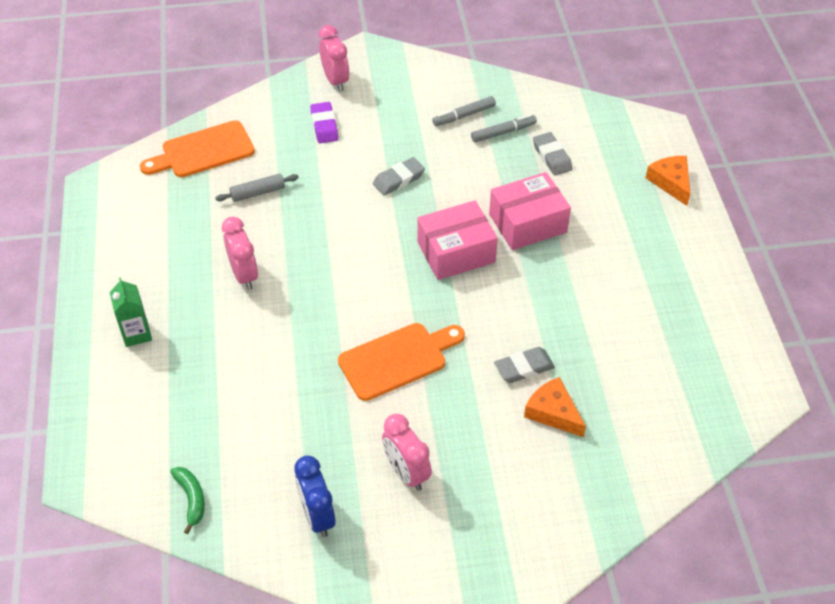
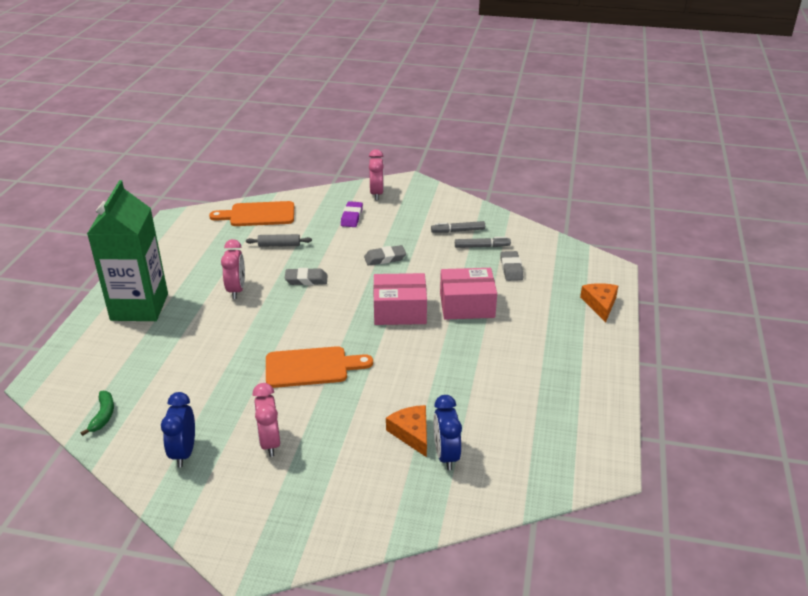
camera: 20 degrees right, 15 degrees down
(136, 334) = (139, 307): green carton -> green carton, size x2.32
(524, 368) = (406, 397): grey eraser -> grey eraser (306, 280)
(602, 428) = (446, 455): none -> blue clock

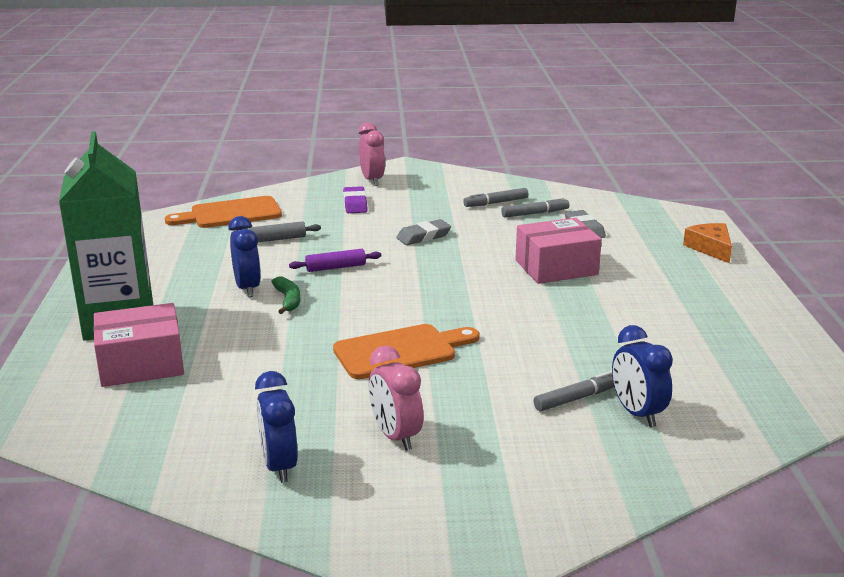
camera: 15 degrees left, 10 degrees down
(103, 416) = (133, 444): green banana -> green banana (288, 300)
(236, 290) = (247, 288): pink clock -> blue clock
(306, 280) = (335, 267): grey eraser -> purple rolling pin
(399, 311) = (477, 282): pink box -> pink box (141, 364)
(411, 433) = (577, 398): orange cheese -> grey marker

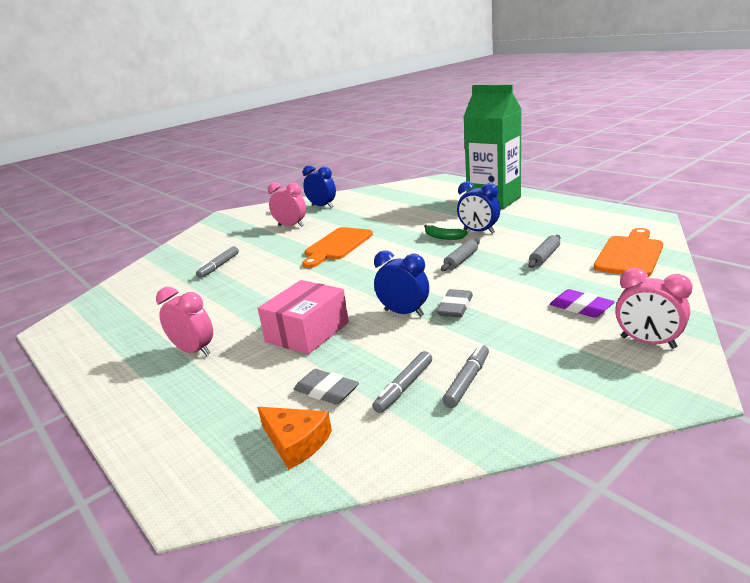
camera: 145 degrees right, 0 degrees up
(141, 364) = (441, 199): pink box -> none
(335, 267) = (461, 260): purple rolling pin -> grey rolling pin
(637, 413) = (182, 273): blue clock -> blue clock (404, 313)
(666, 293) = (194, 351): none -> pink clock
(710, 248) = (163, 433): orange cheese -> orange cheese (295, 442)

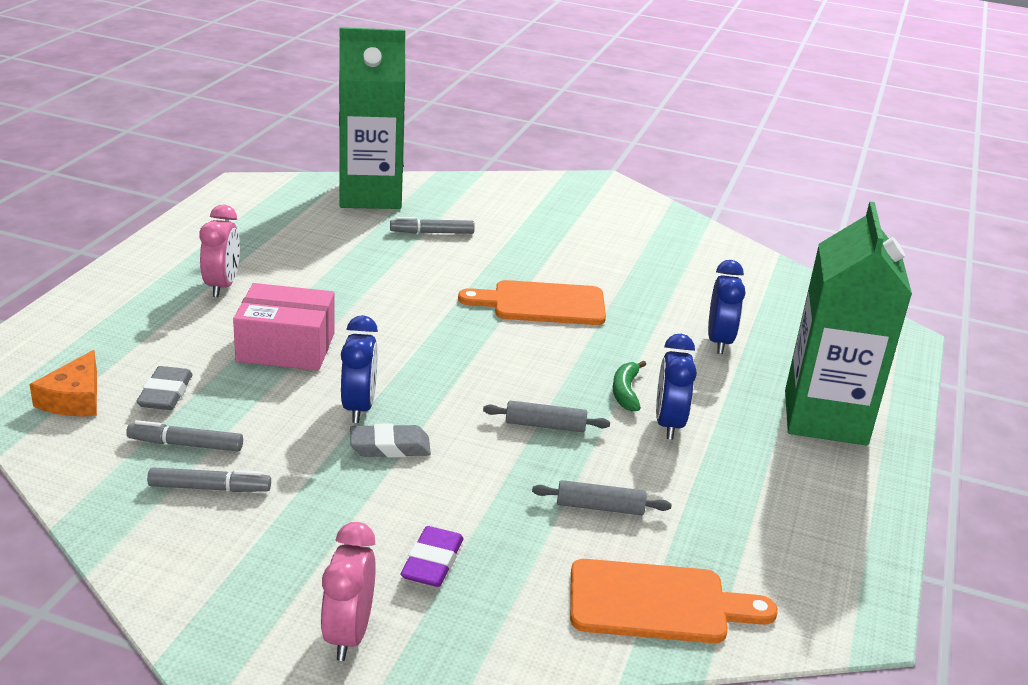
camera: 55 degrees right, 5 degrees up
(143, 280) = (370, 195): none -> green carton
(291, 226) = (592, 246): pink clock -> none
(322, 206) = (685, 251): blue clock -> blue clock (719, 341)

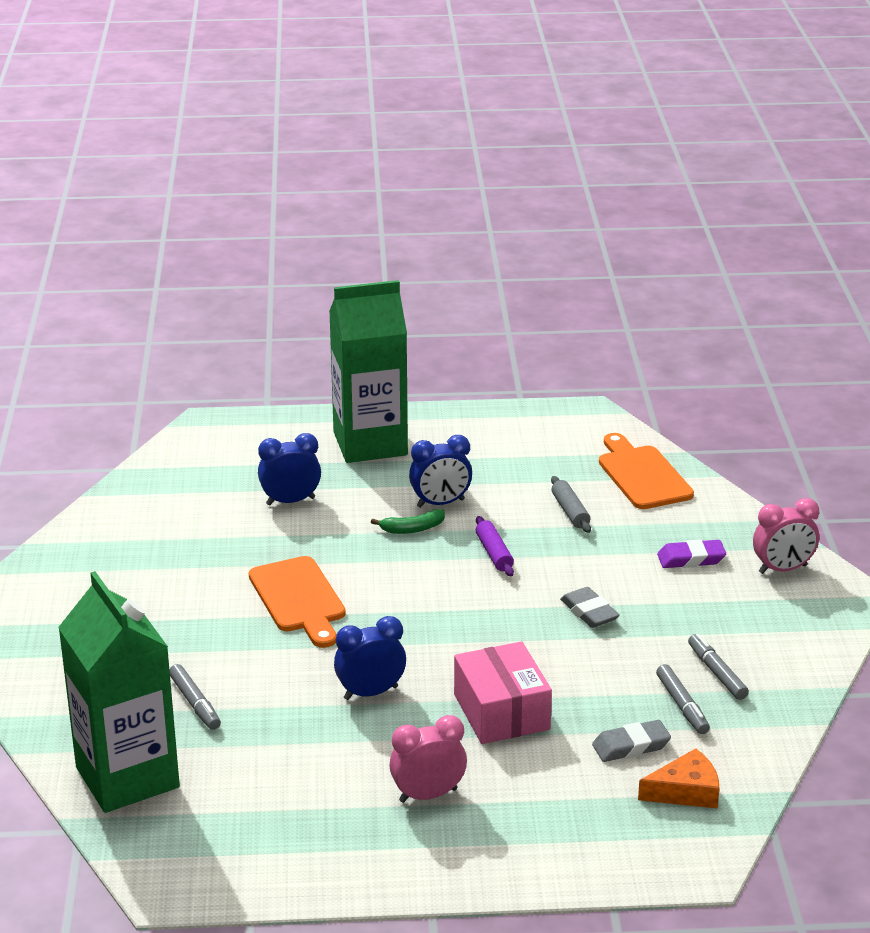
camera: 110 degrees left, 0 degrees up
(359, 407) = (553, 642): blue clock -> blue clock (370, 693)
(545, 425) = (494, 553): grey rolling pin -> purple rolling pin

